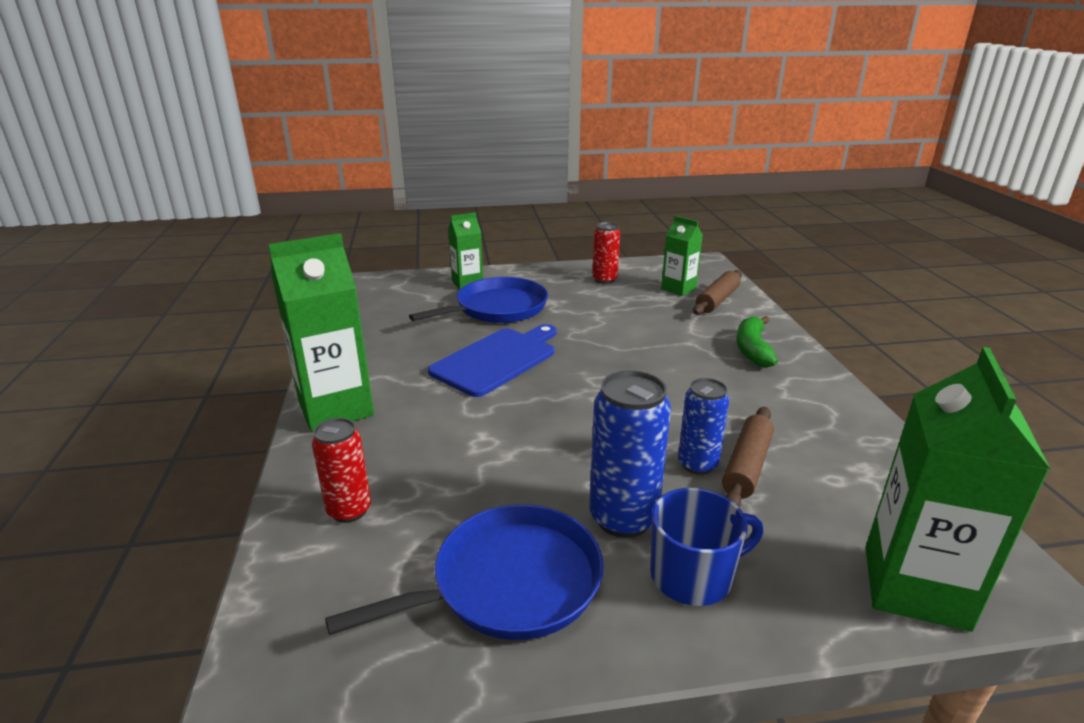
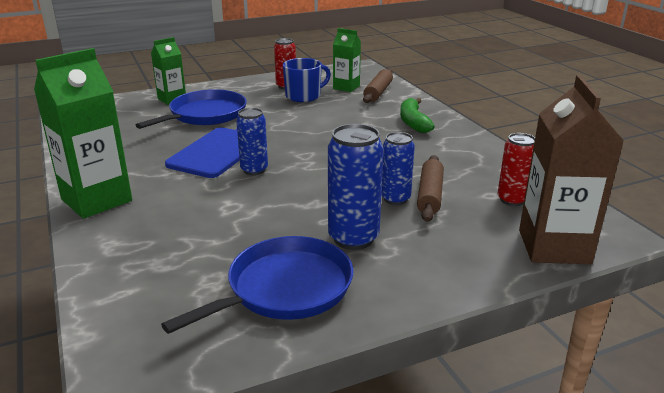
camera: 15 degrees left, 0 degrees up
(349, 510) = (141, 265): red can -> red can (512, 200)
(529, 393) = (254, 170): none -> blue can
(693, 576) = (412, 263): blue mug -> blue mug (304, 96)
(915, 587) = (554, 246): green carton -> brown carton

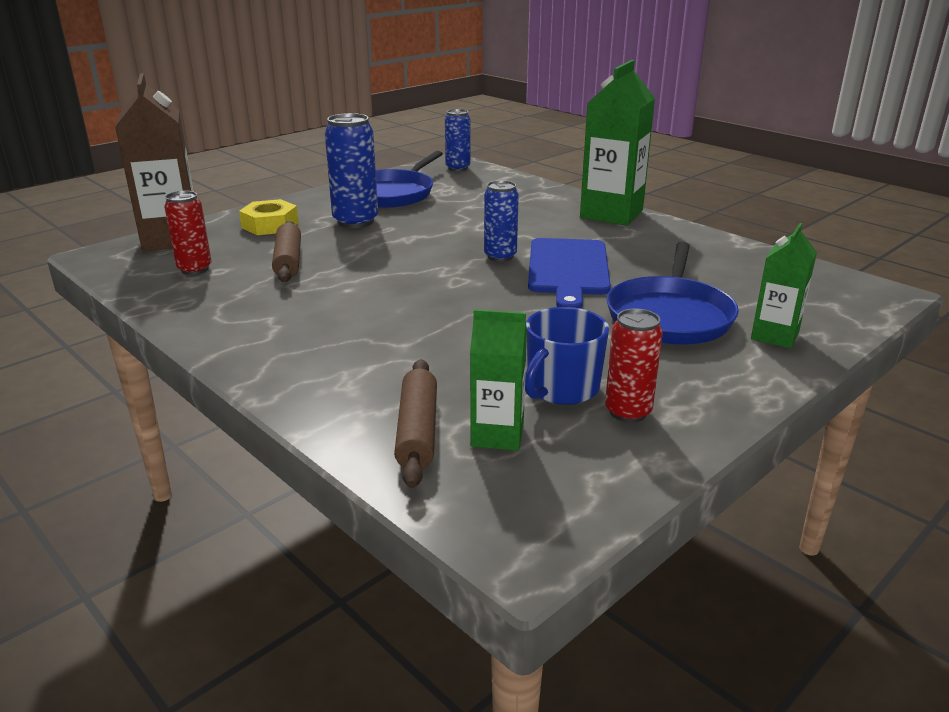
camera: 160 degrees right, 0 degrees up
(395, 199) = (326, 253): blue can -> blue can (458, 168)
(413, 122) = (323, 359): green banana -> none
(448, 250) = (270, 225): none -> yellow nut

